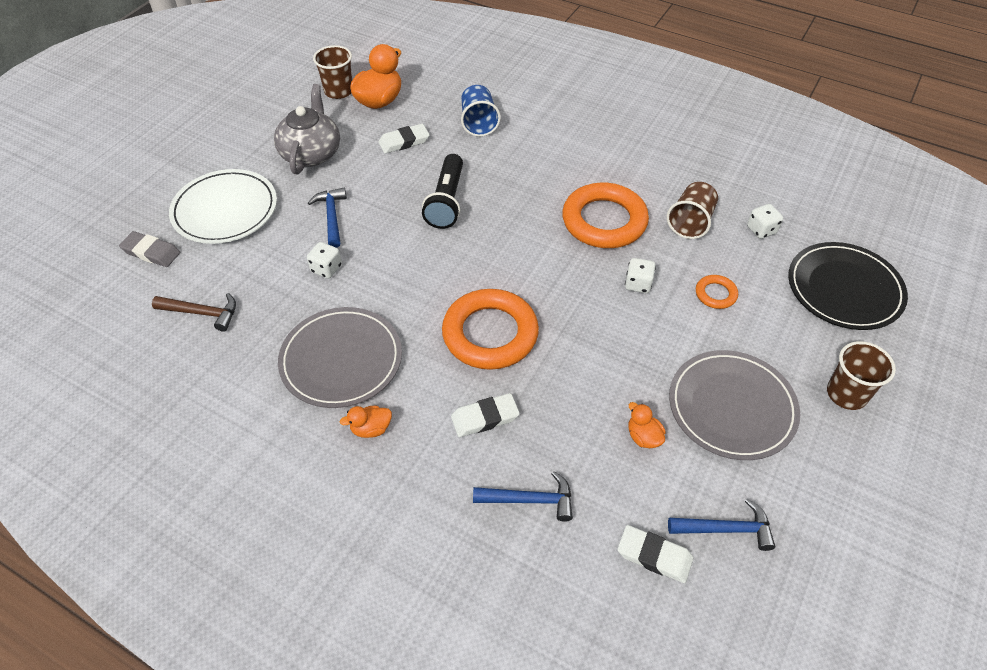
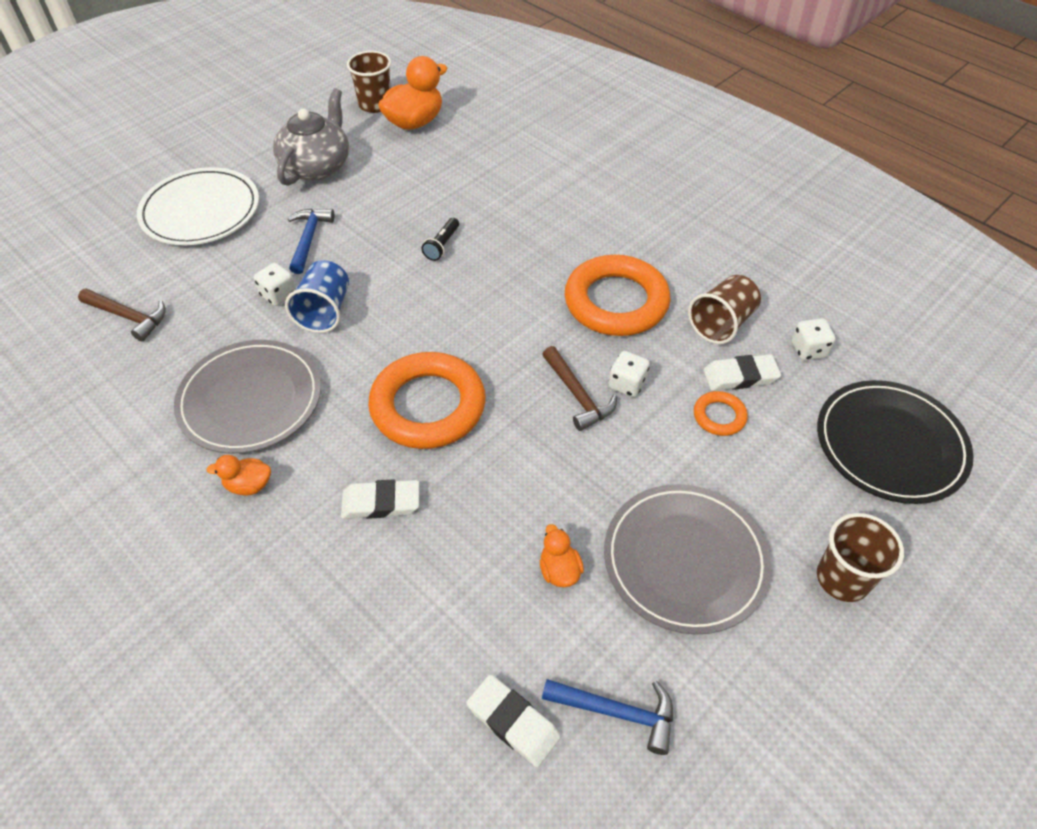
camera: 15 degrees right, 0 degrees up
(151, 252) = (107, 241): grey eraser -> none
(404, 142) = (423, 171): white eraser -> white eraser (740, 376)
(446, 201) = (442, 245): black flashlight -> black flashlight, size x0.52
(478, 123) = (515, 164): blue cup -> blue cup (324, 311)
(530, 500) = (392, 613): blue hammer -> none
(604, 300) = (578, 395): none -> brown hammer

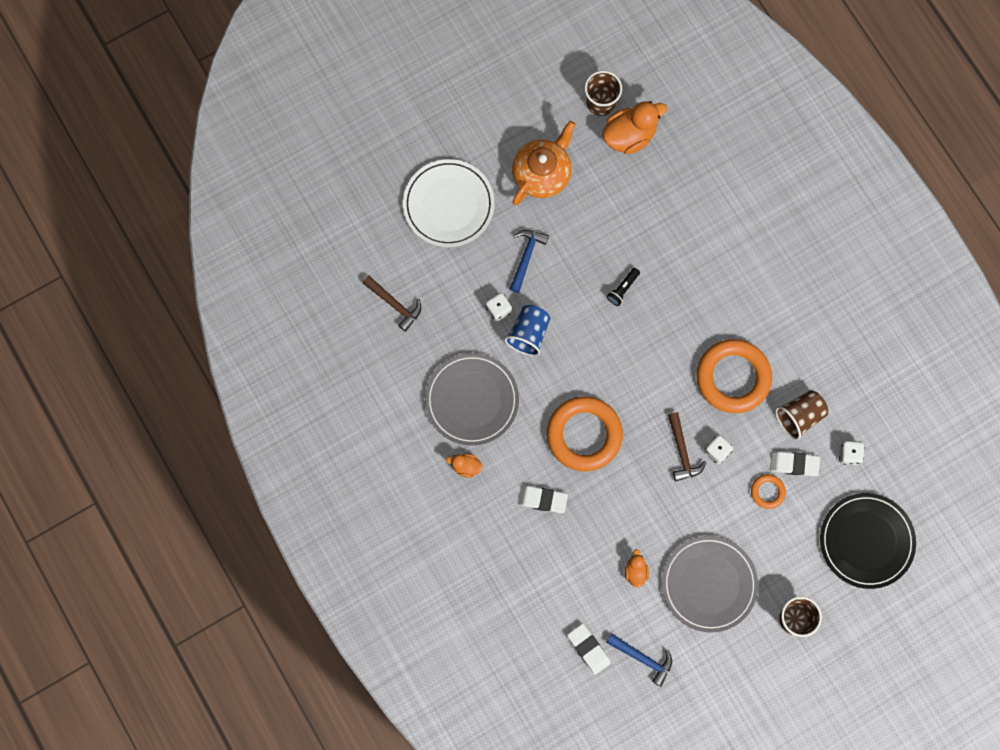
camera: 15 degrees right, 25 degrees up
(317, 166) = (542, 173): grey teapot -> orange teapot

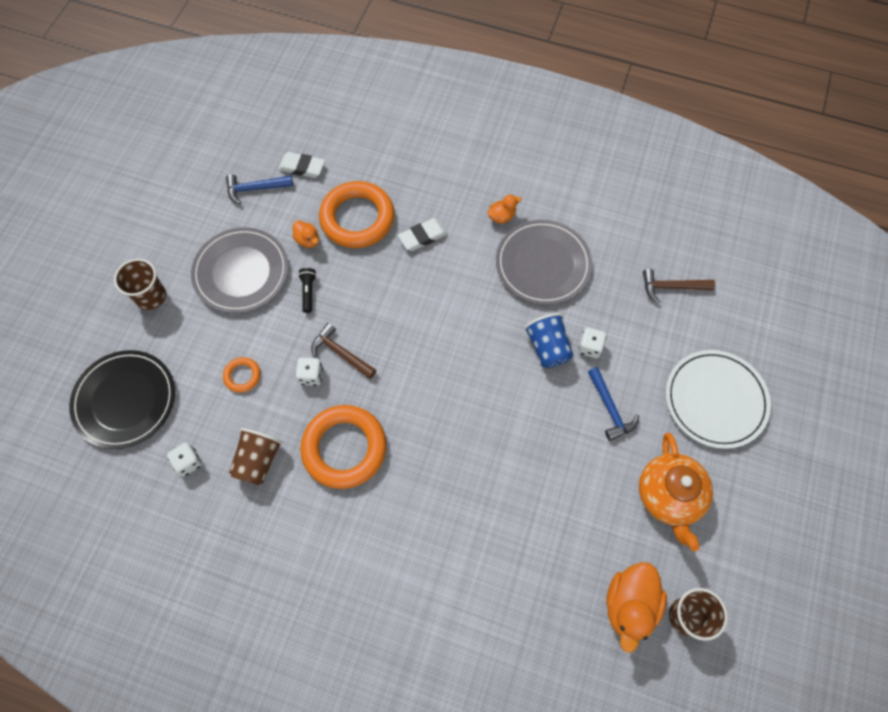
camera: 140 degrees right, 10 degrees down
(584, 435) = (432, 305): orange ring -> orange ring (357, 218)
(623, 289) = (505, 449): black flashlight -> black flashlight (308, 292)
(794, 464) = (234, 416): white eraser -> none

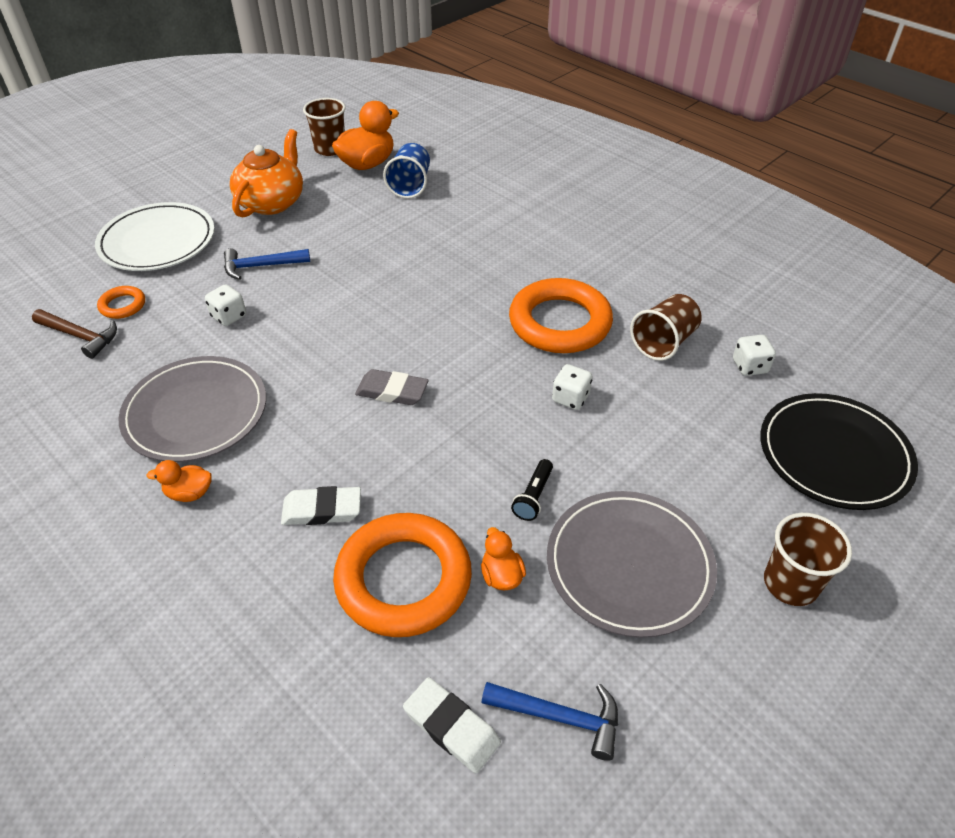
camera: 155 degrees left, 20 degrees down
(242, 376) = (662, 428): orange ring -> orange ring (123, 305)
(341, 353) = (521, 408): brown hammer -> none
(432, 331) = (392, 391): none -> grey eraser
(547, 347) = (273, 331): blue cup -> blue cup (410, 185)
(610, 409) = (261, 266): blue hammer -> blue hammer turned 105 degrees counterclockwise

